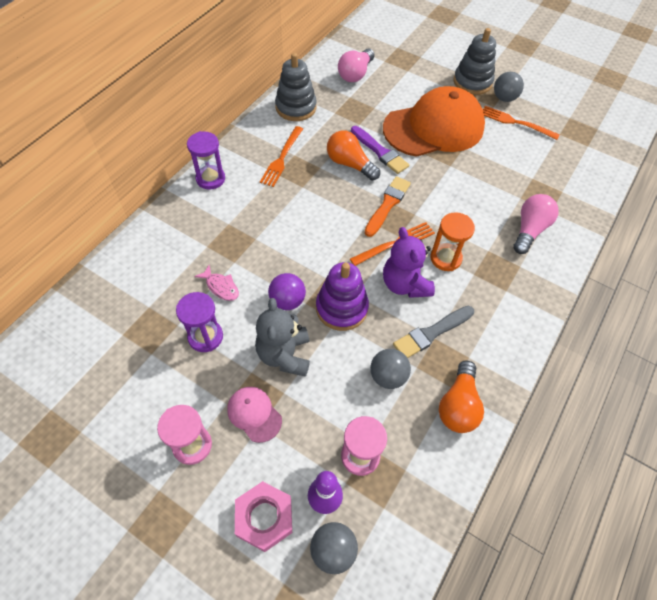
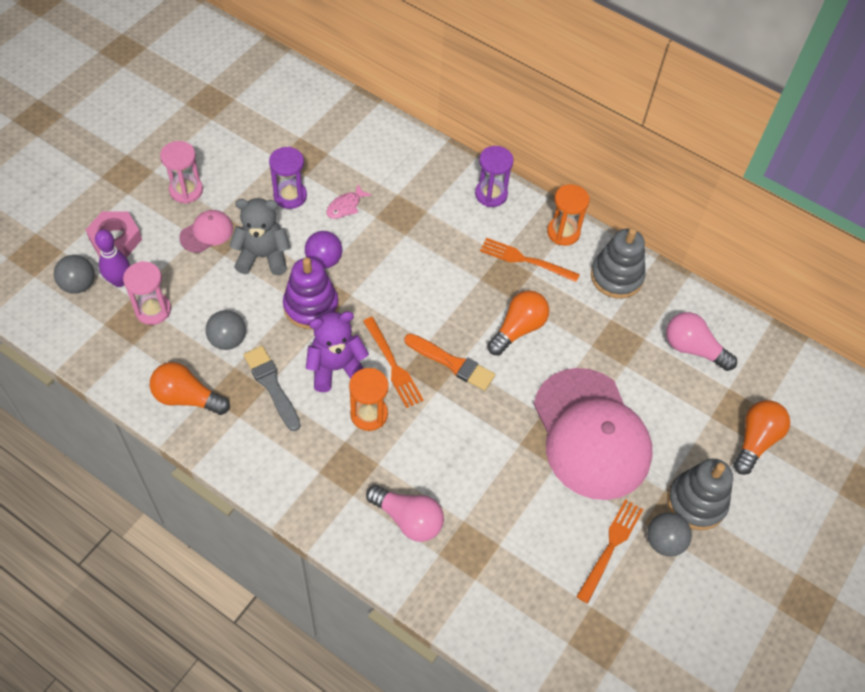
camera: 90 degrees right, 0 degrees up
(253, 135) = (563, 232): none -> orange hourglass
(380, 152) = (541, 364): purple brush -> none
(422, 53) = (755, 441): none -> orange light bulb
(434, 128) = (591, 434): orange cap -> pink cap

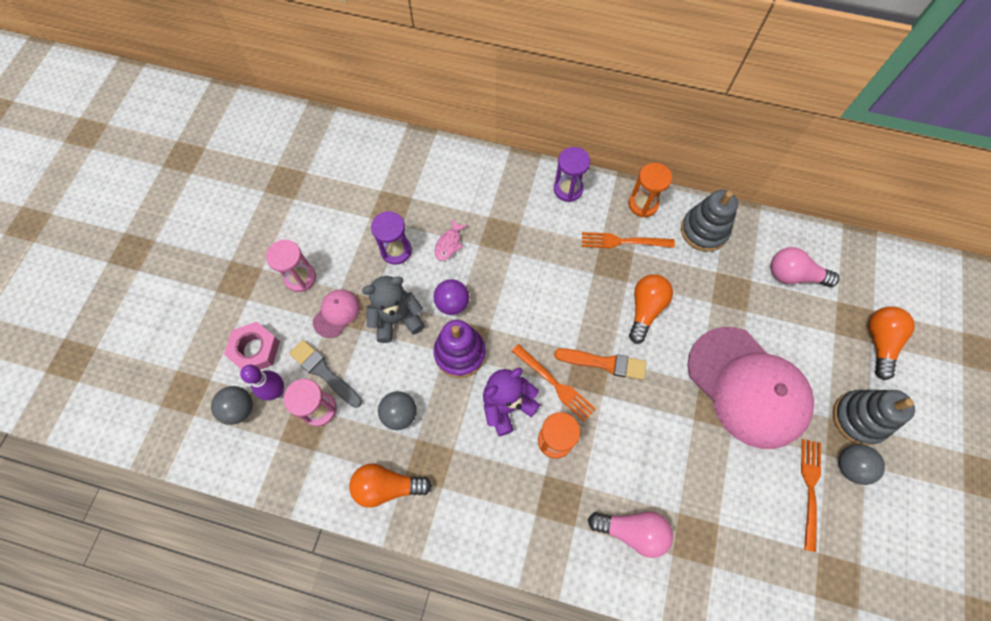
camera: 15 degrees left, 10 degrees up
(272, 385) = (458, 445): grey brush -> grey brush (324, 372)

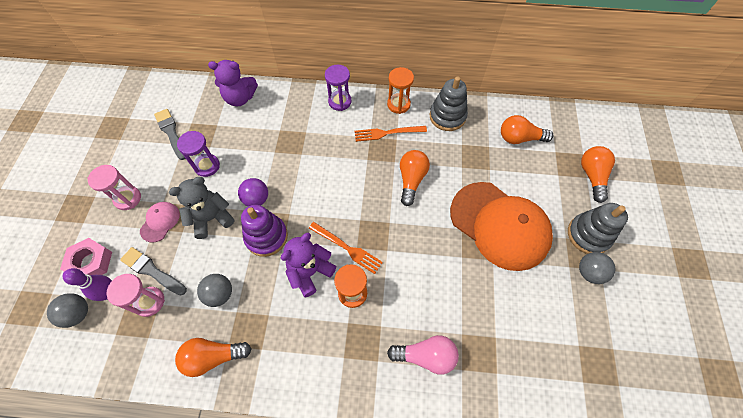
camera: 10 degrees left, 5 degrees down
(356, 199) = (171, 133): none -> grey brush
(443, 165) = (240, 98): none -> purple teddy bear
(449, 244) = (250, 155): pink fish -> none
(604, 363) = (385, 225): orange brush -> none
(747, 387) = (499, 225): pink cap -> orange cap
(793, 275) = (520, 138): pink light bulb -> orange light bulb
(810, 488) = (562, 295): orange fork -> none

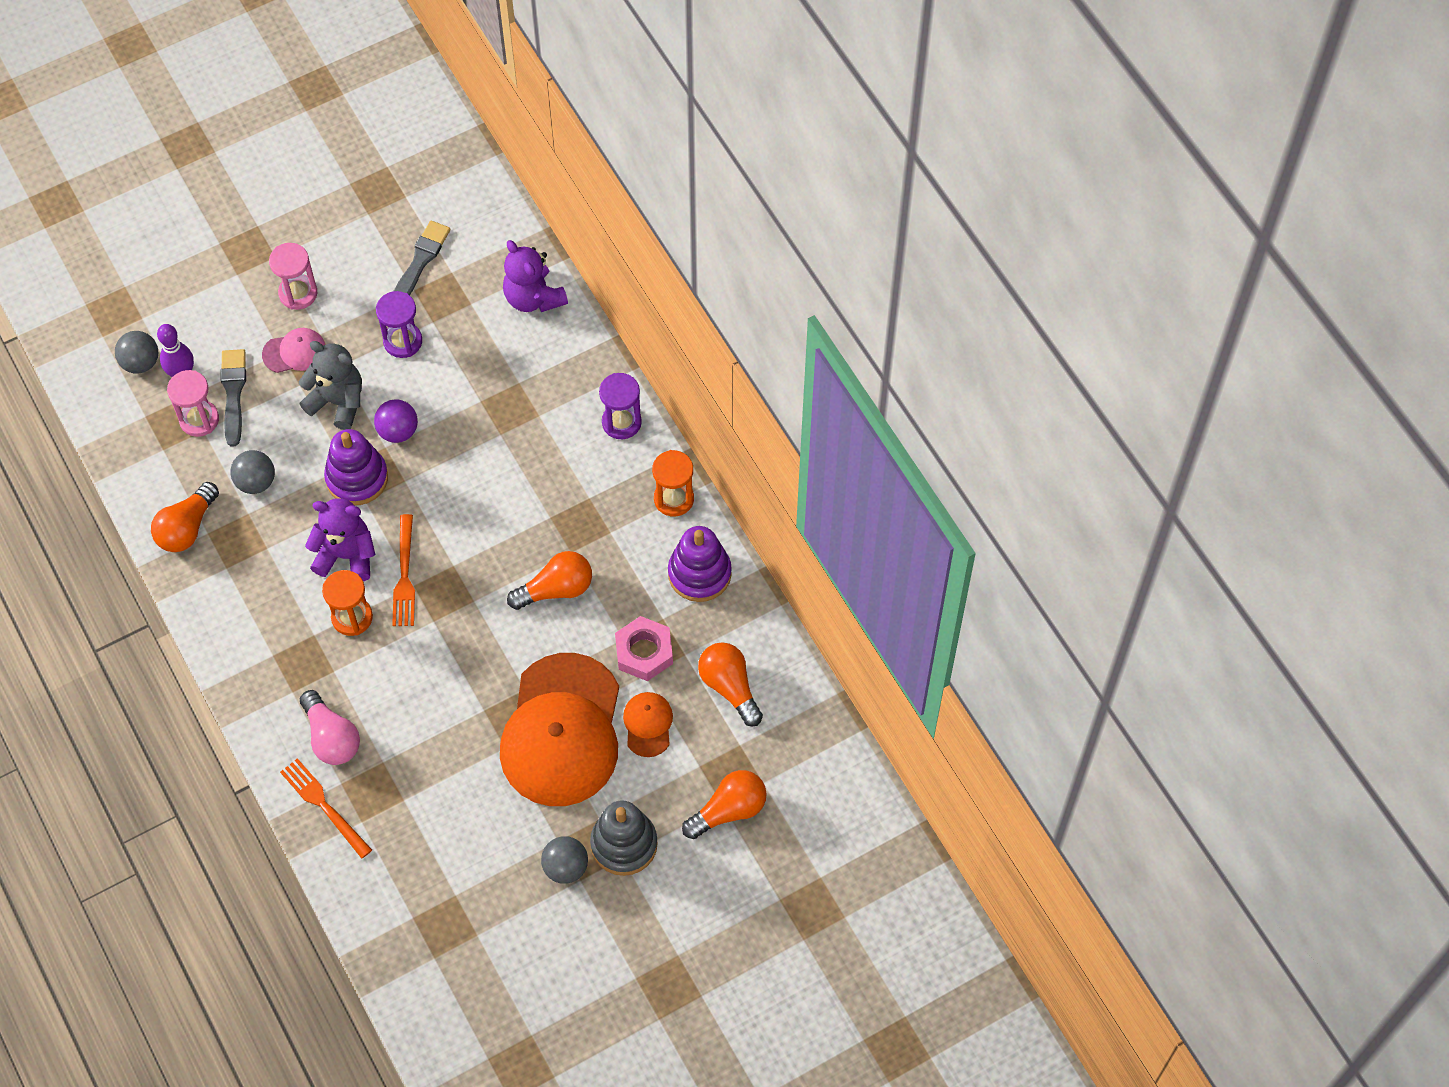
camera: 55 degrees right, 0 degrees up
(91, 262) = (200, 324): pink nut -> pink nut (644, 652)
(213, 357) = (187, 527): orange light bulb -> orange light bulb turned 105 degrees counterclockwise
(387, 133) = (611, 514): orange fork -> orange fork (323, 805)
(447, 116) = (699, 573): grey stacking toy -> purple stacking toy
(520, 184) = (648, 724): none -> orange cap

